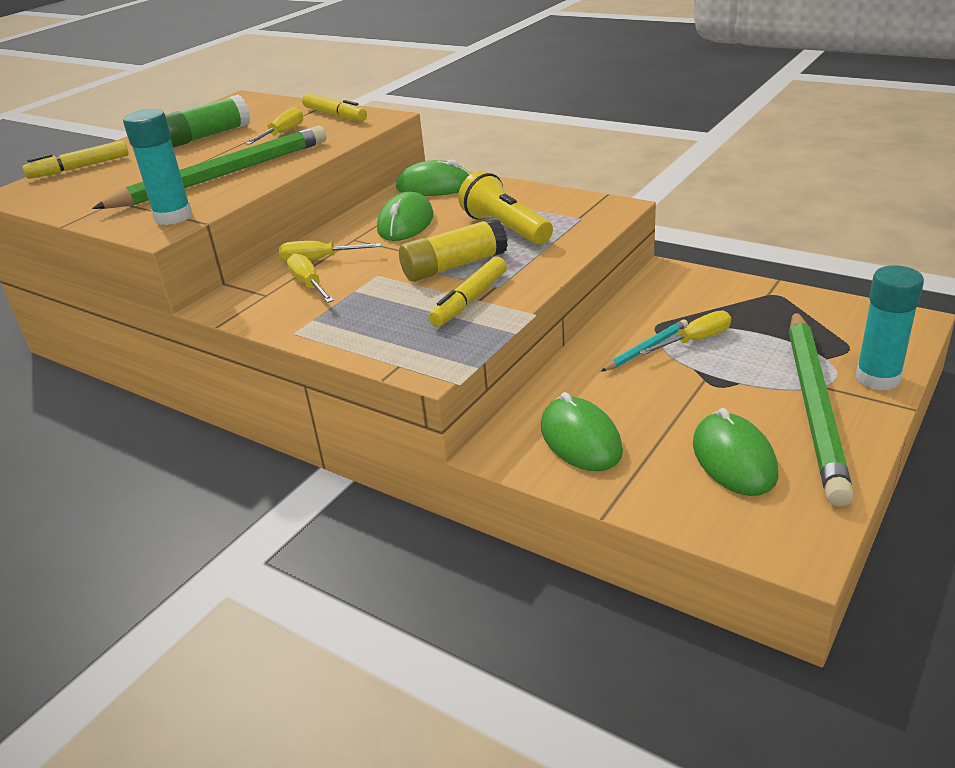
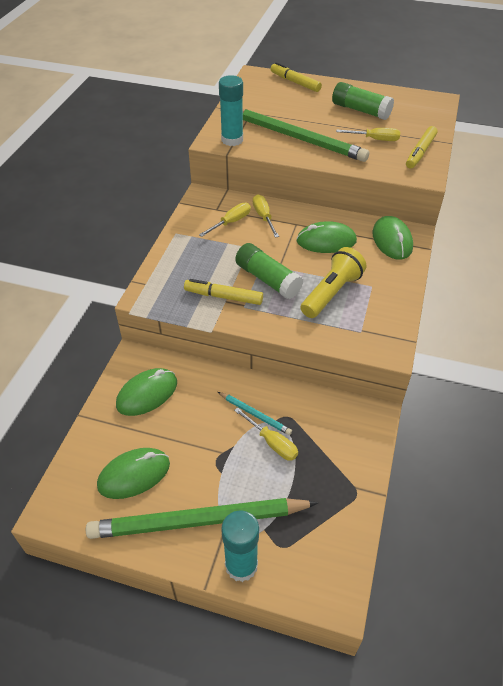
camera: 70 degrees right, 15 degrees up
(454, 266) = (268, 279): yellow glue stick -> green glue stick

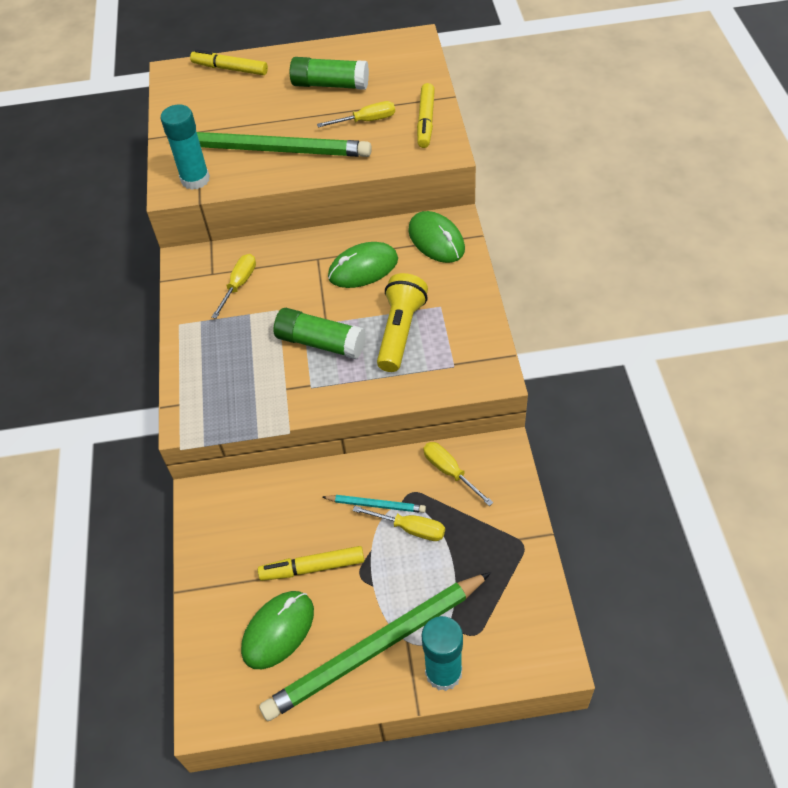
camera: 20 degrees left, 5 degrees up
(147, 394) = (241, 533): green mouse -> none
(223, 296) = (281, 384): yellow marker -> yellow marker (312, 567)
(263, 217) = (274, 263): yellow screwdriver -> yellow screwdriver (450, 472)

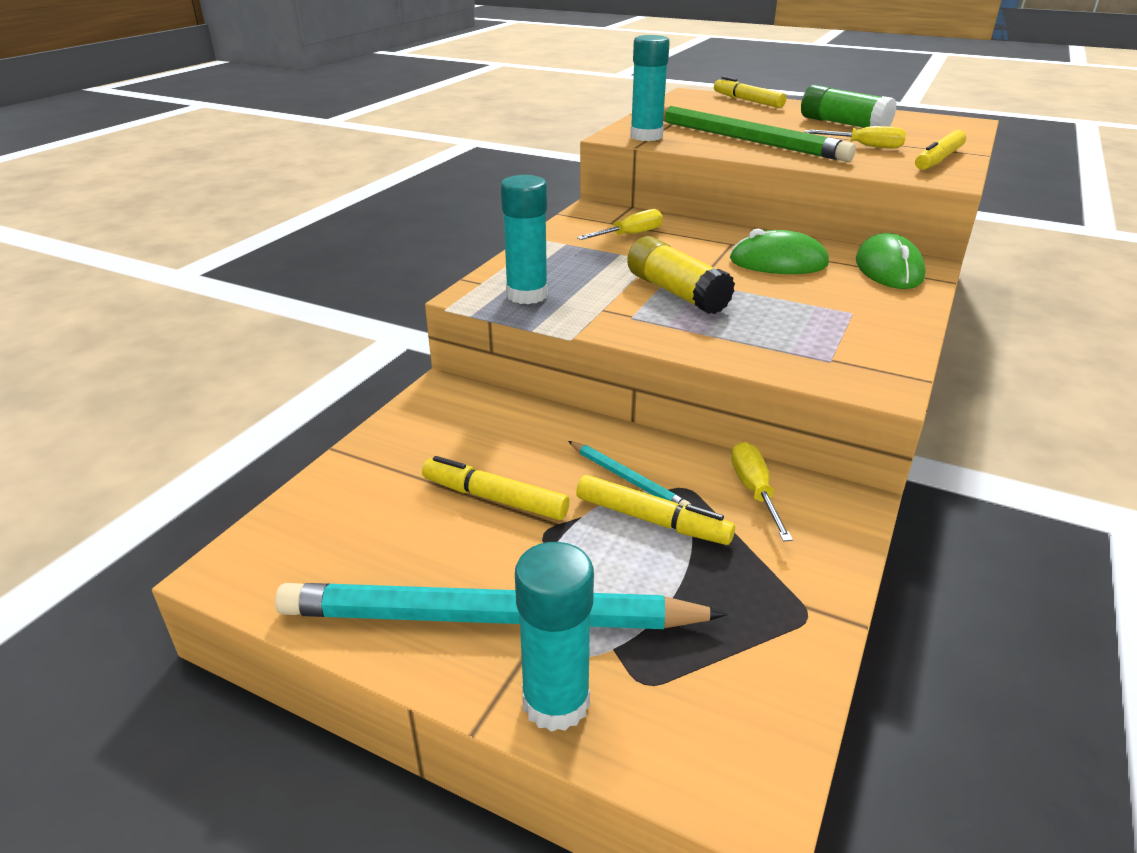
camera: 30 degrees right, 20 degrees down
(223, 401) = (527, 295): none -> turquoise glue stick
(278, 630) = (393, 535): green mouse -> none
(320, 343) = (676, 293): green glue stick -> yellow glue stick
(376, 647) = (490, 617): green pencil -> turquoise pencil
(400, 331) = (782, 314): yellow flashlight -> none
(410, 528) = (652, 520): yellow screwdriver -> yellow marker

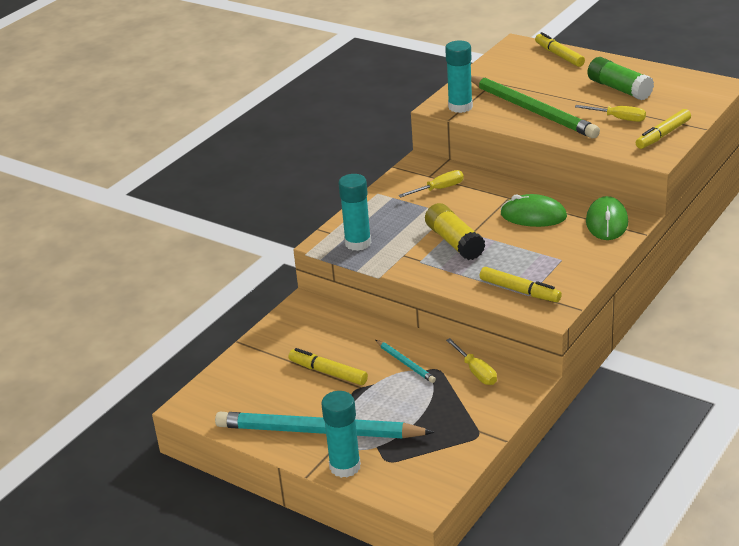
camera: 10 degrees right, 0 degrees up
(652, 520) = (412, 386): yellow marker -> yellow marker (520, 291)
(754, 491) = (476, 372): yellow screwdriver -> yellow screwdriver turned 150 degrees clockwise

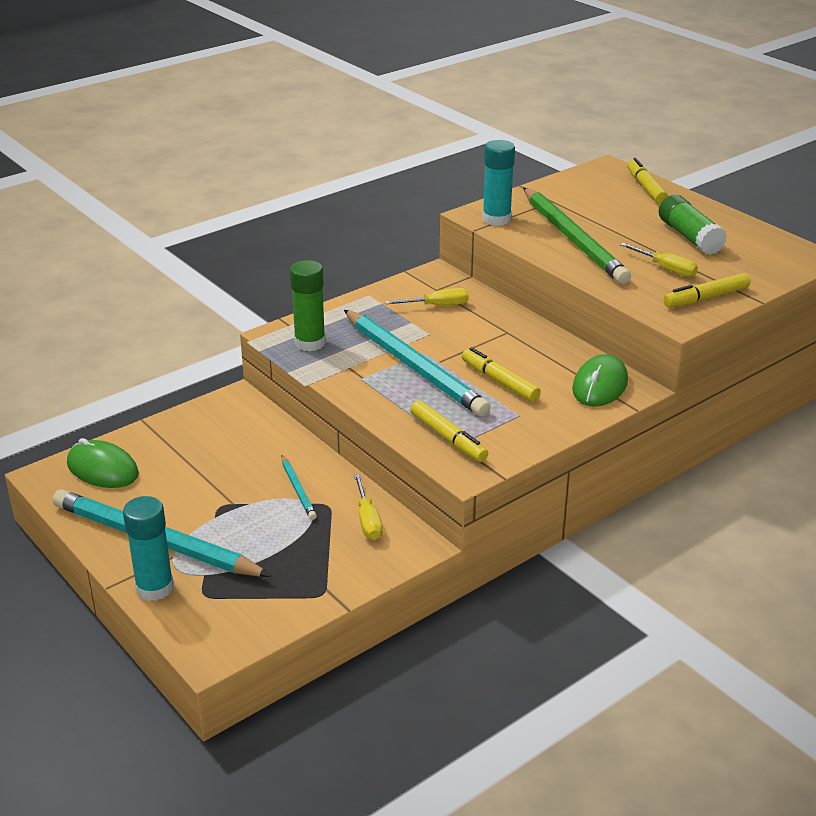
camera: 15 degrees right, 0 degrees up
(328, 372) = (210, 478): yellow marker -> yellow marker (499, 381)
(358, 243) = (310, 343): turquoise glue stick -> green glue stick
(454, 242) = (413, 366): yellow glue stick -> turquoise pencil
(533, 216) = (521, 358): green mouse -> green mouse (102, 469)

